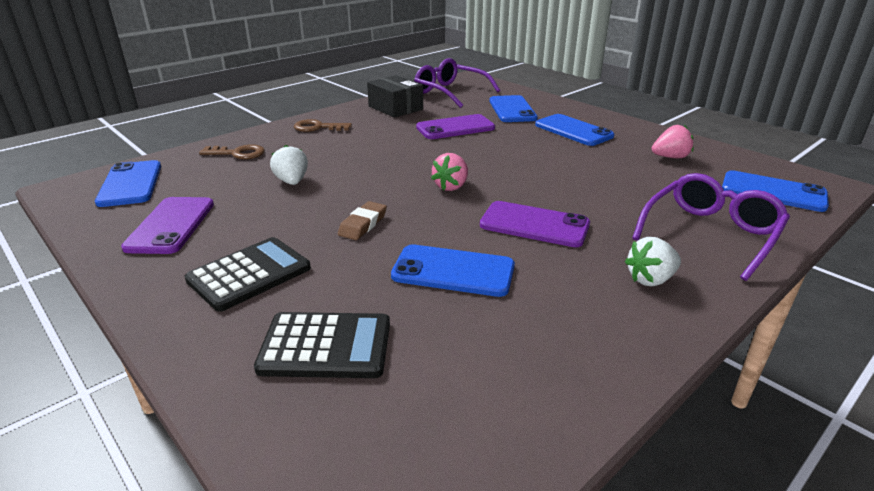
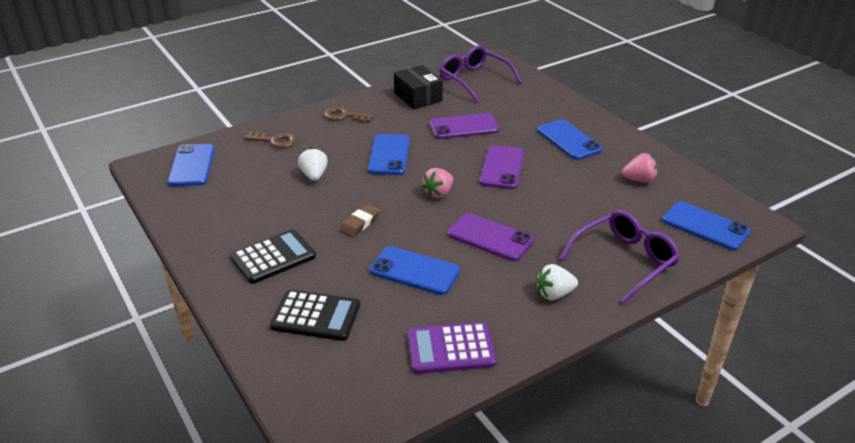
camera: 10 degrees right, 5 degrees up
(171, 225) = (221, 209): purple phone -> purple phone (502, 168)
(512, 109) = (524, 108): blue phone -> blue phone (389, 155)
(547, 369) = (451, 349): none -> purple calculator

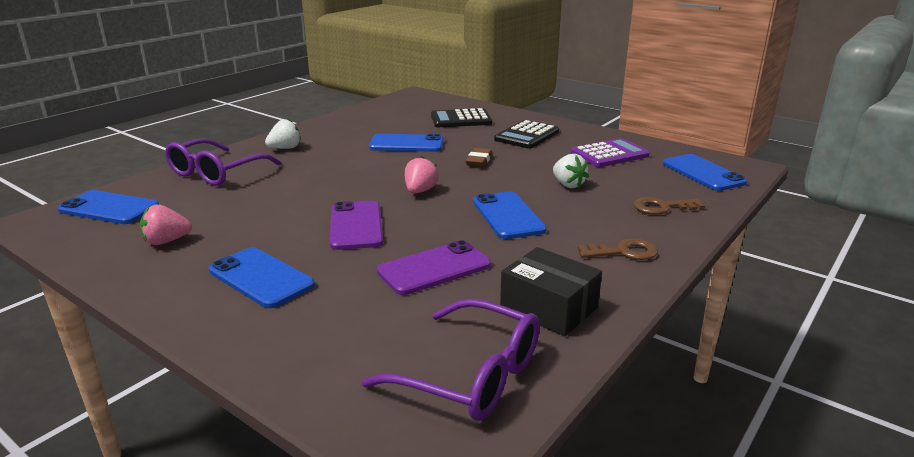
camera: 160 degrees right, 10 degrees down
(451, 349) = (358, 120): purple calculator -> purple calculator (609, 154)
(490, 237) = (350, 169): purple phone -> none

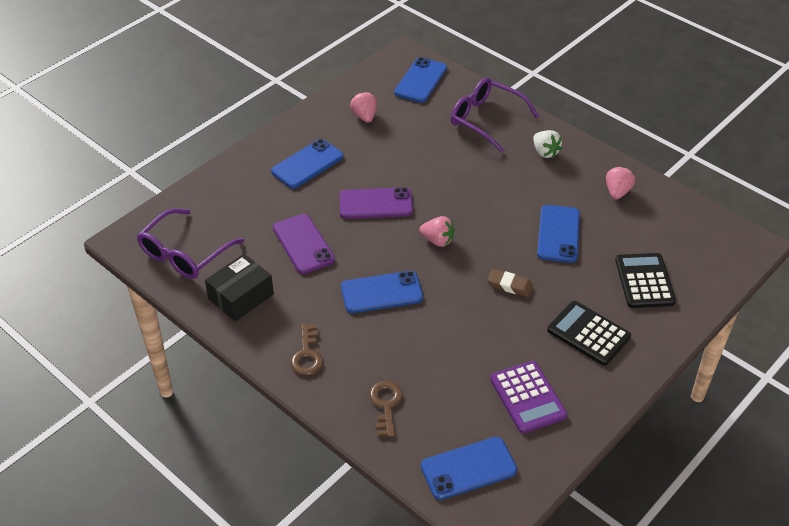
camera: 95 degrees right, 20 degrees up
(350, 125) = (617, 192): none -> pink strawberry
(568, 185) = (444, 344): white strawberry -> none

